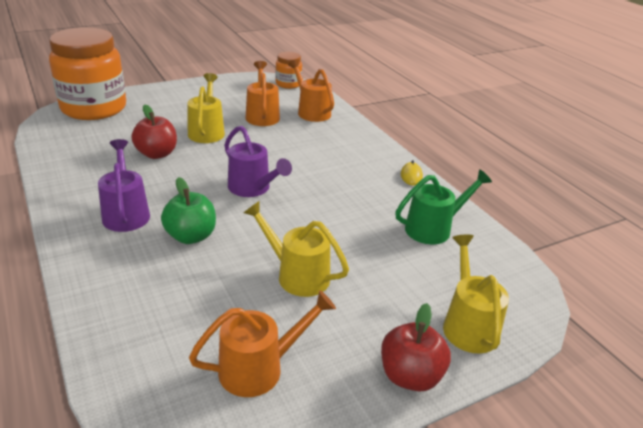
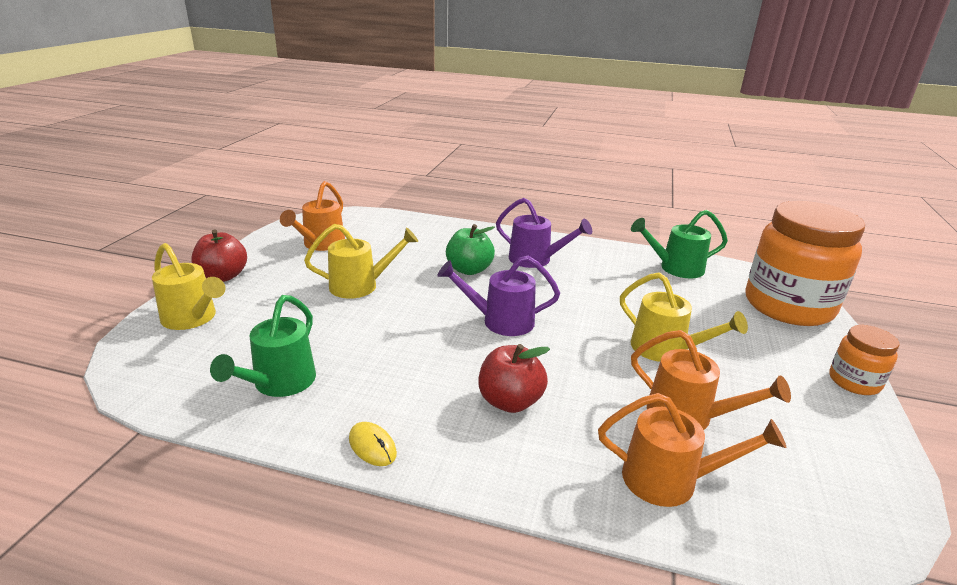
camera: 135 degrees right, 5 degrees down
(69, 151) = (675, 268): none -> green watering can
(157, 154) = (630, 302): red apple -> red apple (510, 401)
(288, 84) = (839, 532): orange jar -> orange jar (854, 382)

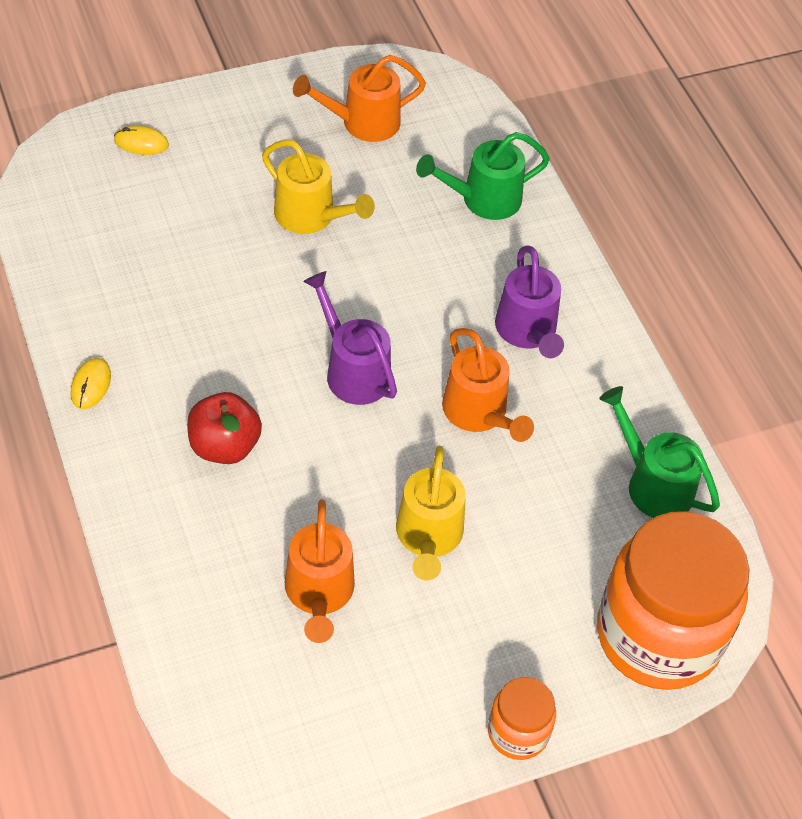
camera: 50 degrees right, 25 degrees up
(193, 319) = (141, 143): yellow watering can -> yellow mouse
(223, 276) = (224, 102): red apple -> none
(279, 384) = (110, 272): green watering can -> green watering can (482, 200)
(469, 270) = (437, 284): green apple -> none
(671, 480) = (213, 608): orange watering can -> orange watering can (479, 414)

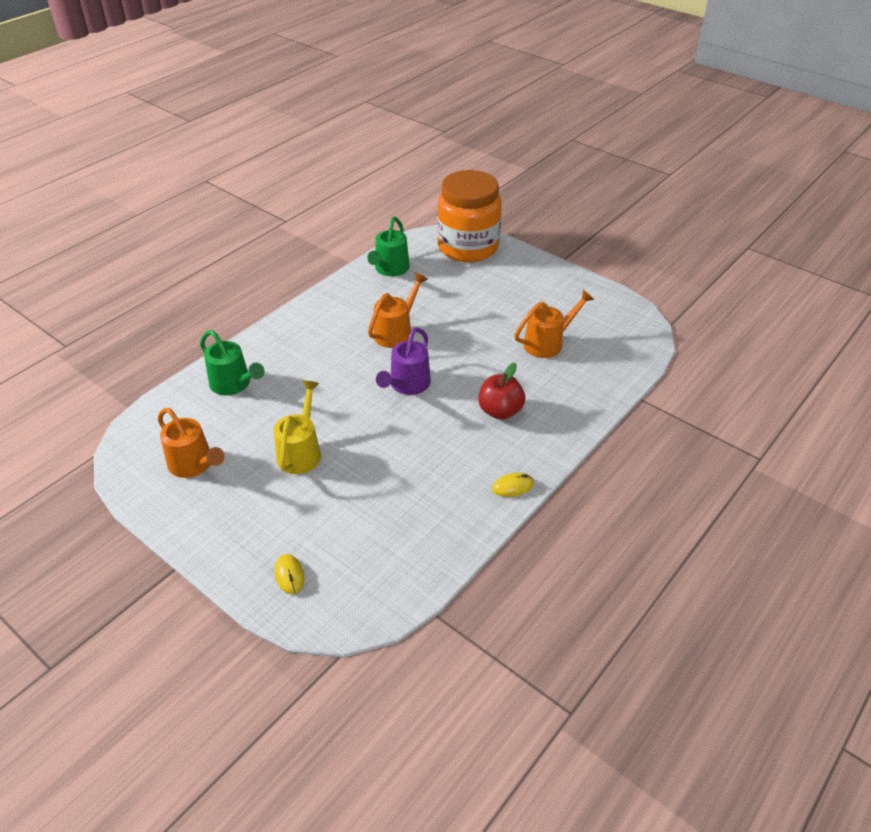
camera: 115 degrees left, 10 degrees down
(428, 538) = (484, 322): yellow watering can -> none
(518, 732) = (550, 267): orange jar -> none
(528, 332) = (327, 334): purple watering can -> none

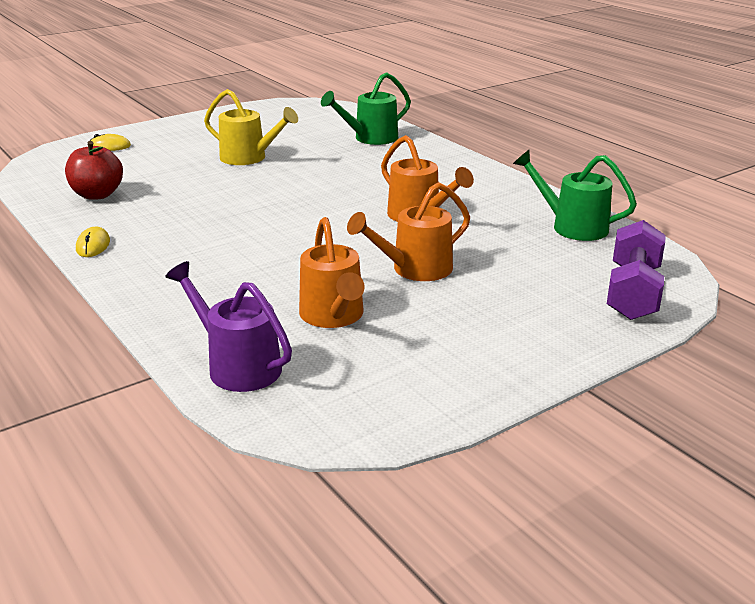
camera: 105 degrees right, 15 degrees down
(194, 465) = (270, 123): orange watering can -> orange watering can (414, 270)
(407, 385) = (309, 211): purple watering can -> purple watering can (236, 365)
(468, 247) = (633, 292): orange jar -> purple dumbbell
(500, 411) = (218, 257): red apple -> red apple (97, 195)

